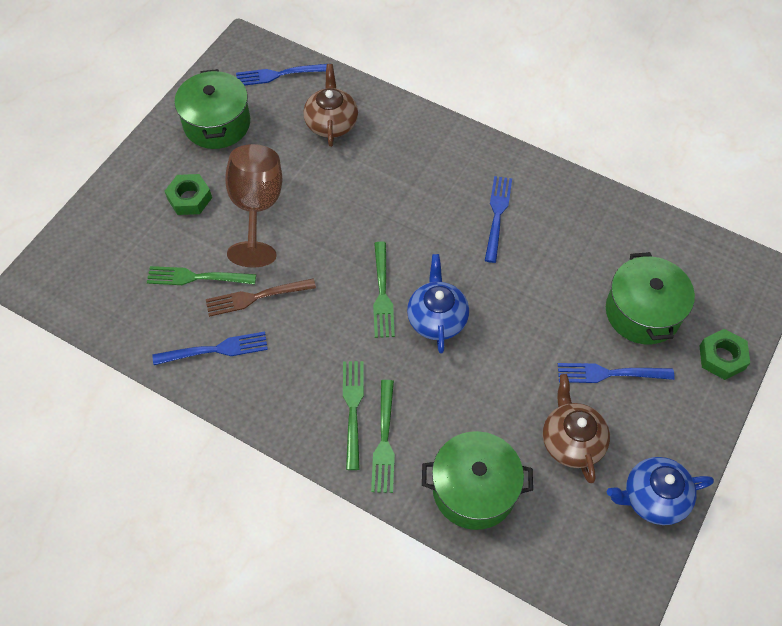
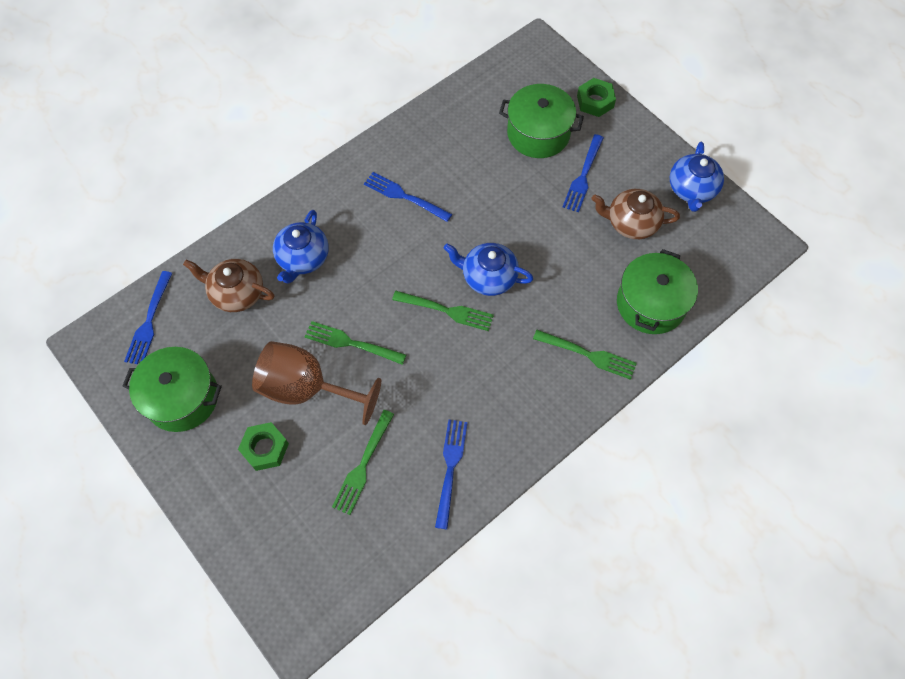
camera: 70 degrees left, 5 degrees up
(256, 297) = (407, 417): brown fork -> none
(353, 409) = (551, 370): green fork -> green fork (351, 343)
(388, 158) = (303, 258): none -> blue teapot

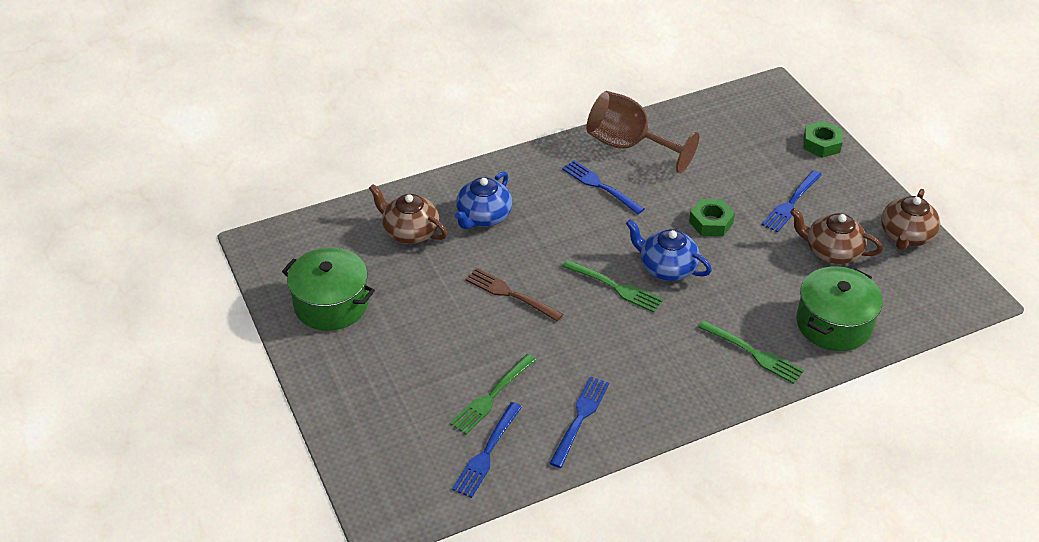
camera: 15 degrees right, 20 degrees down
(149, 321) = (319, 237): blue fork -> blue fork (487, 453)
(265, 448) = (398, 362): green nut -> green nut (711, 222)
(307, 389) = (455, 322): brown goblet -> brown goblet (628, 146)
(351, 343) = (510, 294): green fork -> brown fork
(538, 133) = (753, 160): green pot -> none
(692, 189) = (906, 236): blue teapot -> brown teapot

